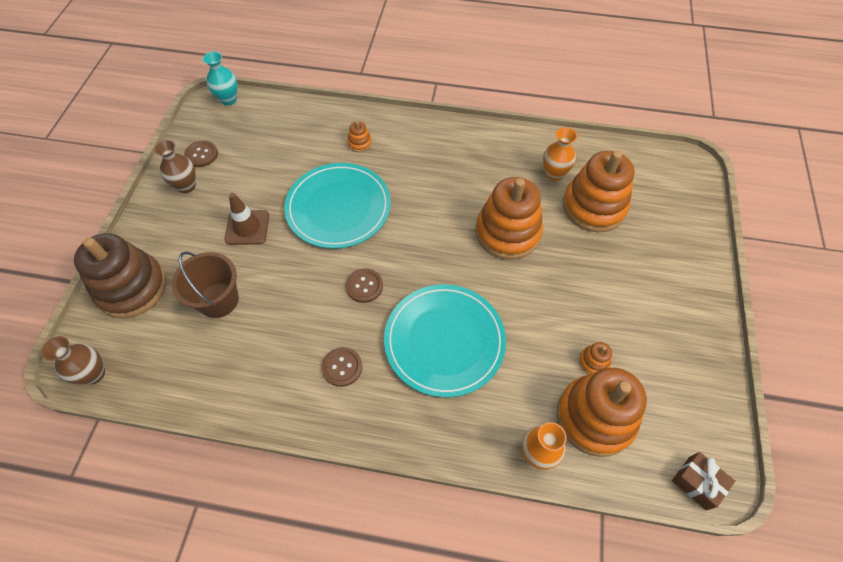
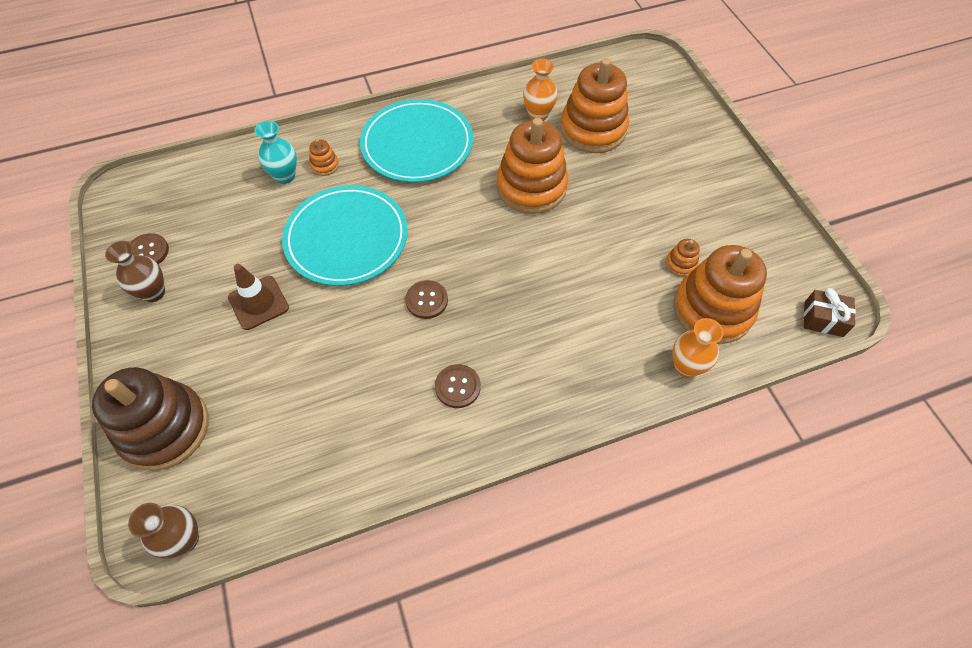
camera: 30 degrees left, 0 degrees up
(218, 300) = (278, 390): brown bucket -> none
(228, 99) = (138, 181): turquoise vase -> turquoise vase (285, 176)
(444, 341) = (539, 312): turquoise plate -> turquoise plate (417, 144)

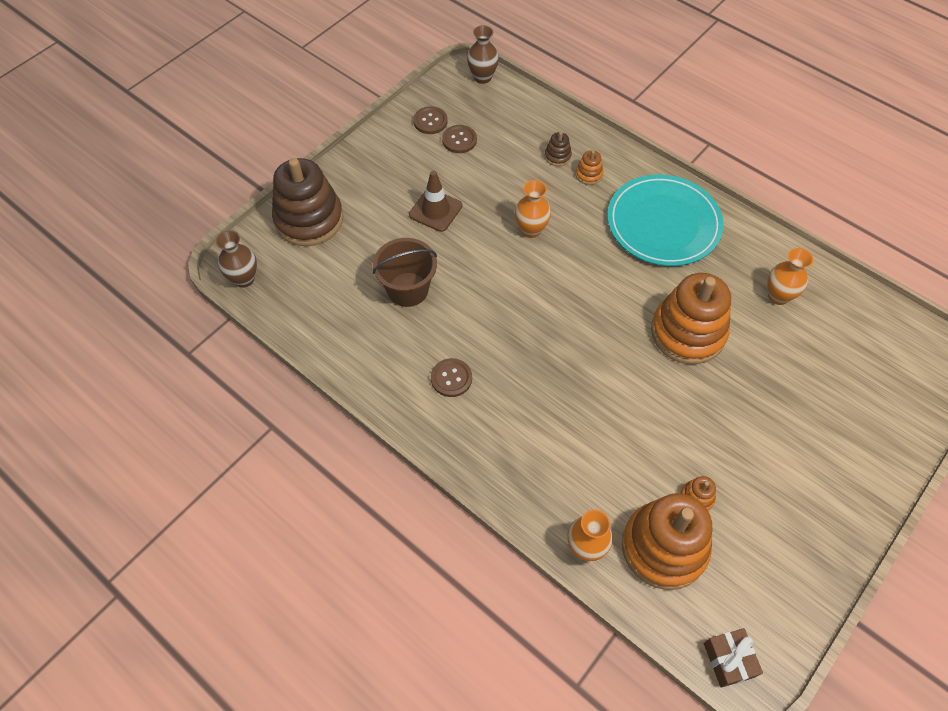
camera: 60 degrees right, 0 degrees up
(153, 292) = (401, 146): brown vase -> brown vase (482, 77)
(285, 176) = (557, 156): turquoise vase -> brown stacking toy
(331, 374) = (408, 289): none -> brown bucket
(346, 238) = (531, 230): turquoise plate -> orange vase
(426, 300) = (513, 316): brown button -> brown button (459, 140)
(593, 129) = (800, 350): orange stacking toy -> none

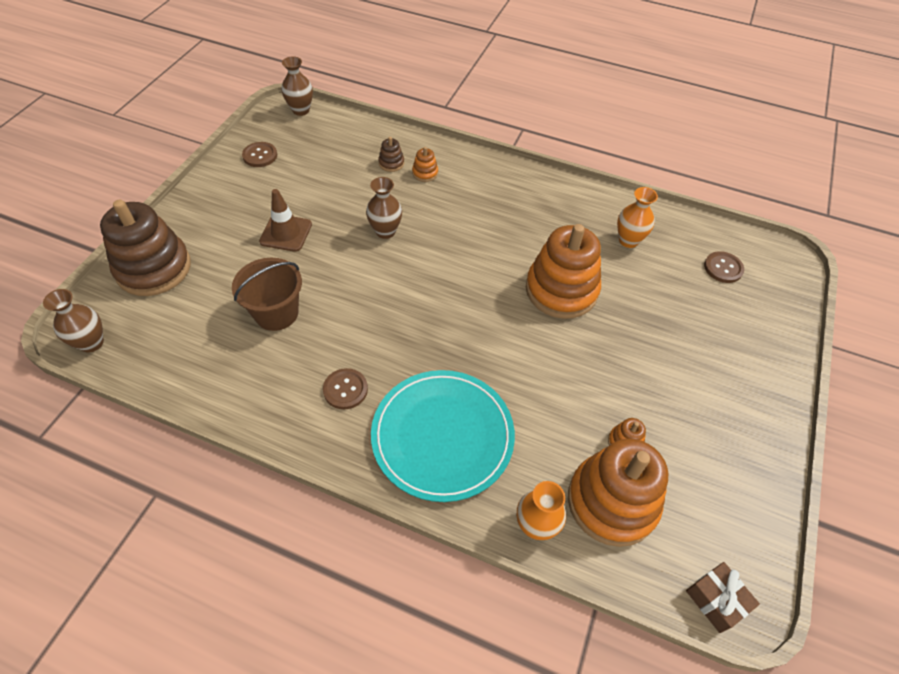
camera: 20 degrees left, 5 degrees down
(459, 140) = (293, 166): brown button -> brown button (723, 268)
(531, 230) = (385, 231): orange vase -> brown vase
(663, 223) = (506, 201): turquoise plate -> turquoise plate (442, 436)

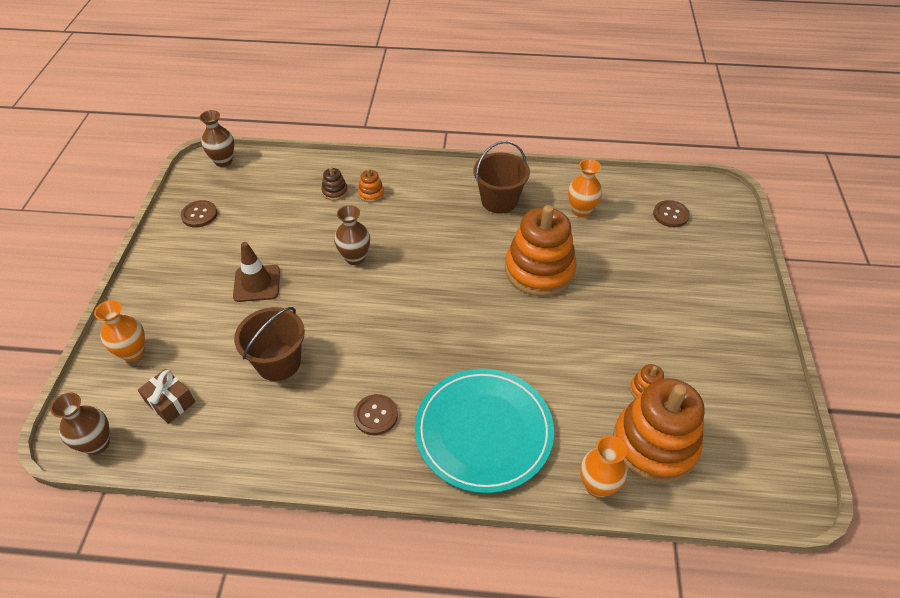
camera: 15 degrees left, 5 degrees down
(154, 268) = (133, 352): brown stacking toy -> orange vase
(548, 210) = (499, 201): none -> brown bucket
(716, 600) = (771, 500): brown gift -> brown gift (170, 402)

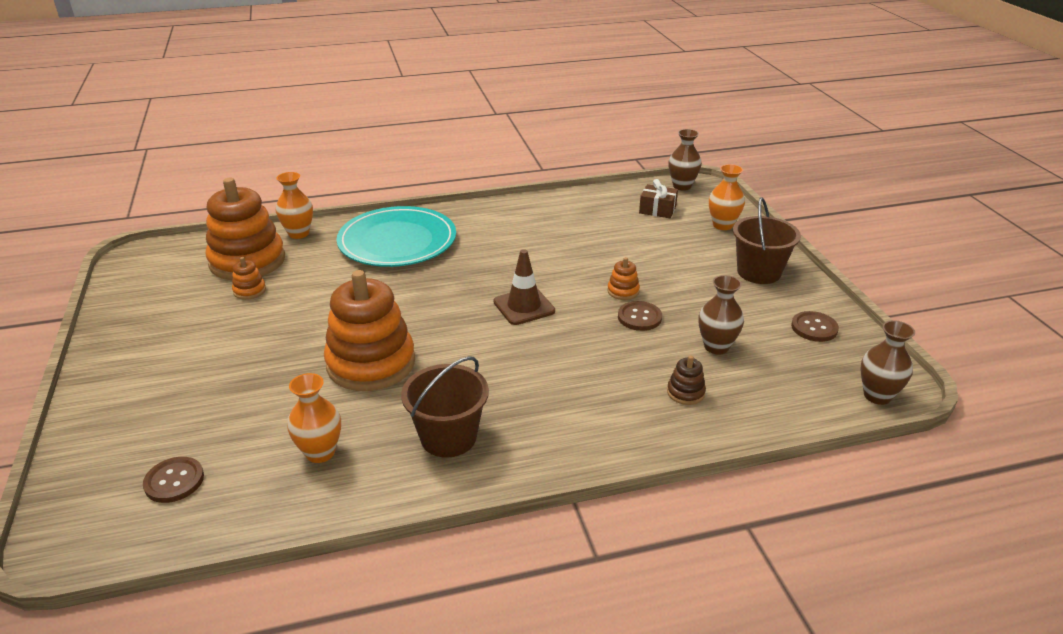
camera: 160 degrees right, 15 degrees down
(257, 283) = (675, 286): brown traffic cone -> brown traffic cone (524, 306)
(278, 362) = (597, 243): brown bucket -> brown bucket (758, 272)
(355, 258) = (595, 328): brown vase -> brown vase (716, 347)
(371, 193) = (635, 402): orange stacking toy -> orange stacking toy (623, 291)
(375, 415) = (491, 233): brown button -> brown button (639, 317)

